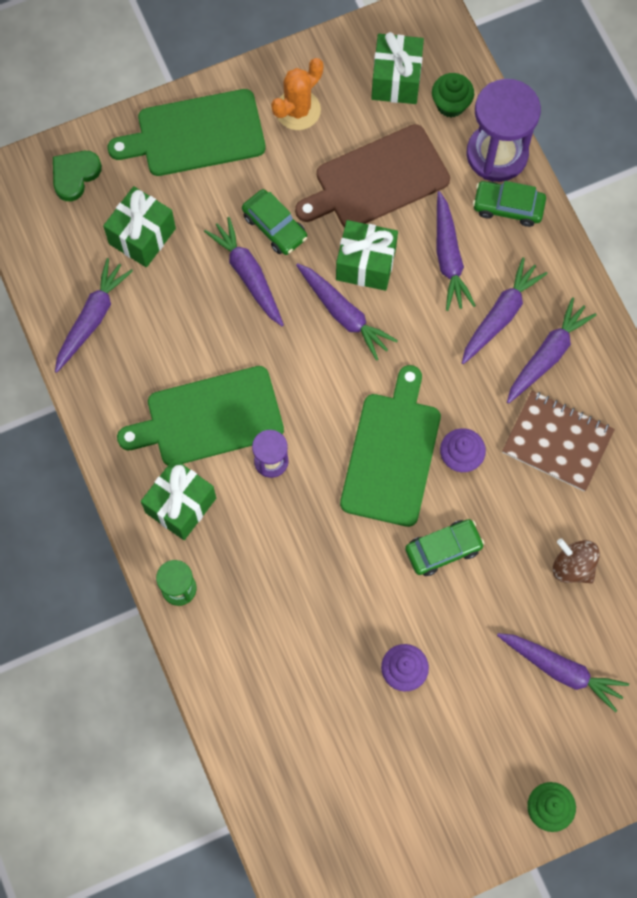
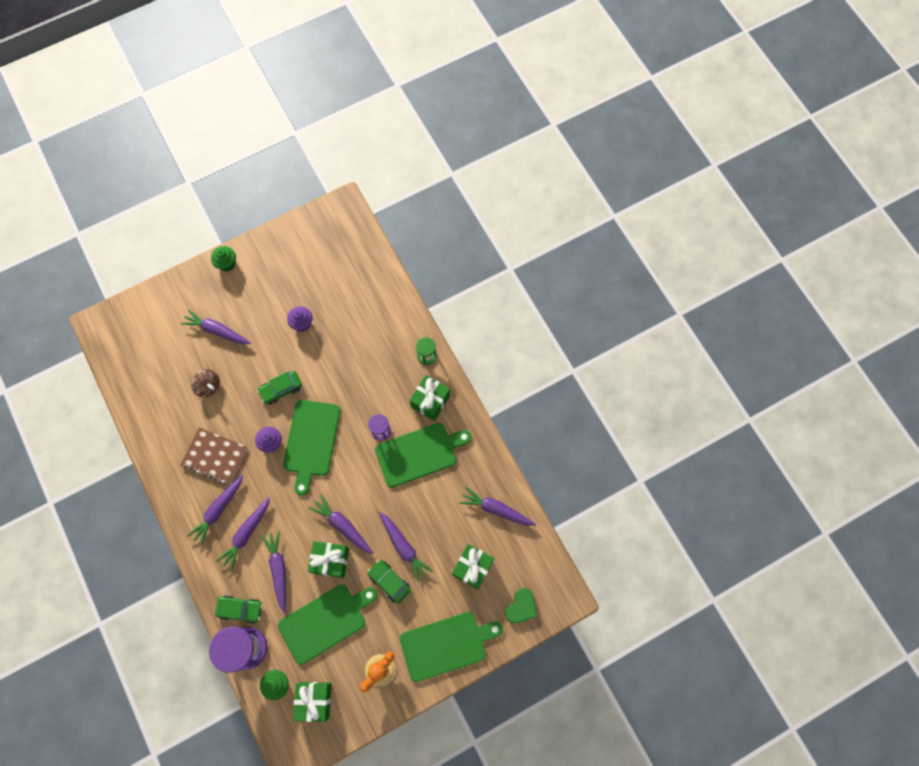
camera: 175 degrees right, 0 degrees up
(92, 319) = (496, 509): purple carrot -> purple carrot turned 90 degrees clockwise
(377, 180) = (325, 621): brown cutting board -> green cutting board

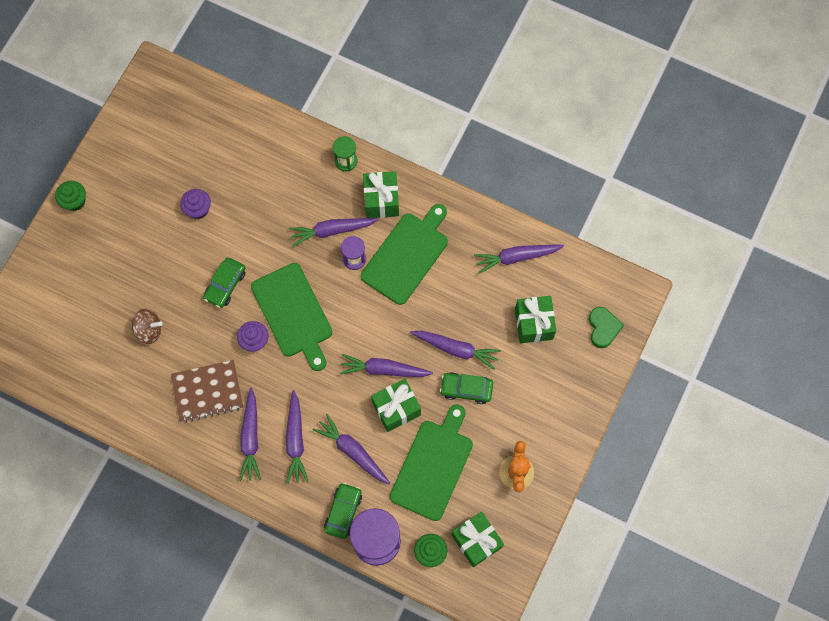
camera: 35 degrees left, 0 degrees up
(217, 331) = (116, 272): purple carrot -> purple carrot (332, 230)
(240, 609) = (343, 512): green car -> green car turned 45 degrees counterclockwise
(446, 644) = (560, 407): green cutting board -> none

